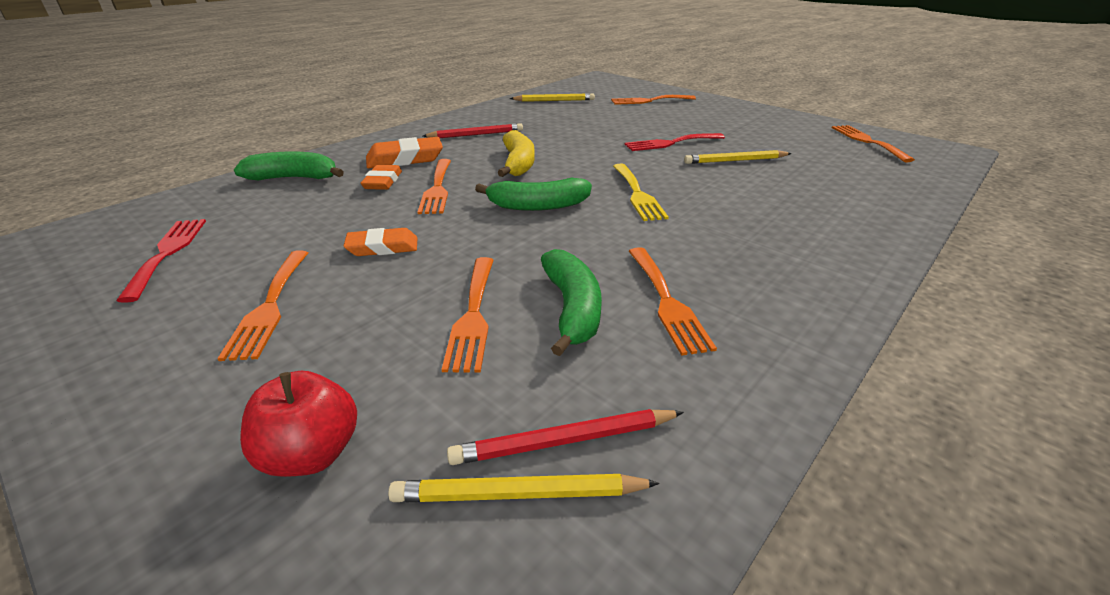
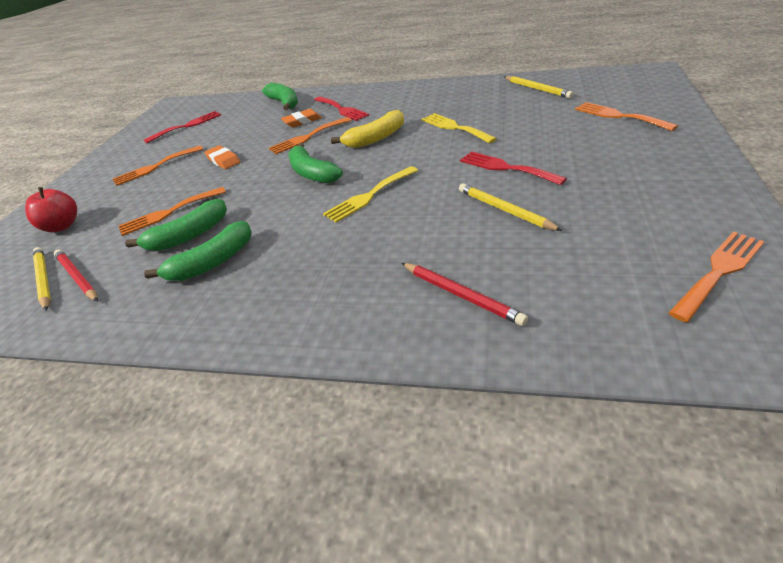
camera: 65 degrees right, 5 degrees up
(405, 159) = (341, 109): orange eraser -> red fork
(476, 134) = (412, 104): red pencil -> red pencil (461, 295)
(564, 136) = (454, 127): none -> yellow fork
(667, 302) = (212, 262): orange fork -> green banana

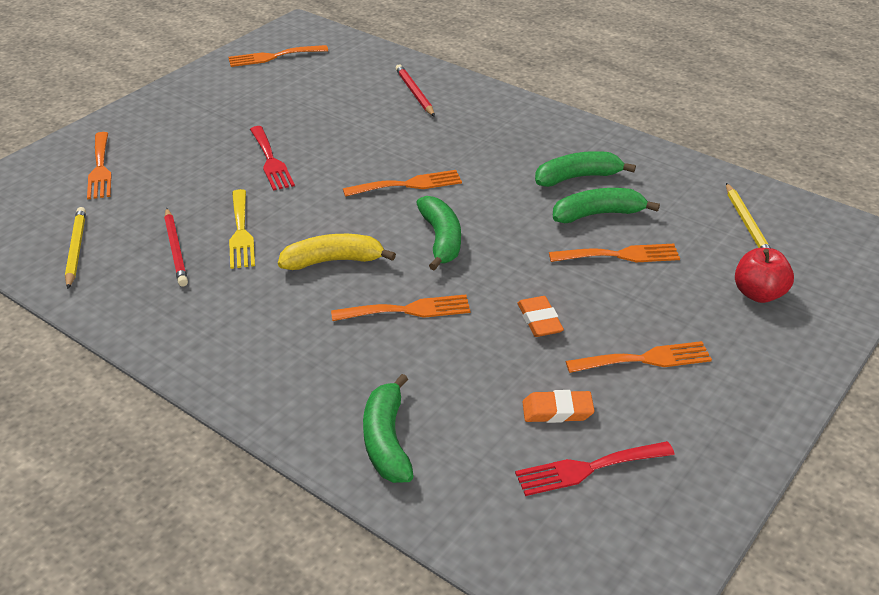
camera: 160 degrees left, 0 degrees up
(77, 277) = (710, 212): red pencil -> red pencil (176, 249)
(302, 121) = (392, 356): orange eraser -> orange eraser (557, 411)
(341, 109) = (319, 354): red fork -> none
(369, 196) = (408, 184): yellow fork -> orange fork
(504, 210) = (323, 128): yellow pencil -> none

